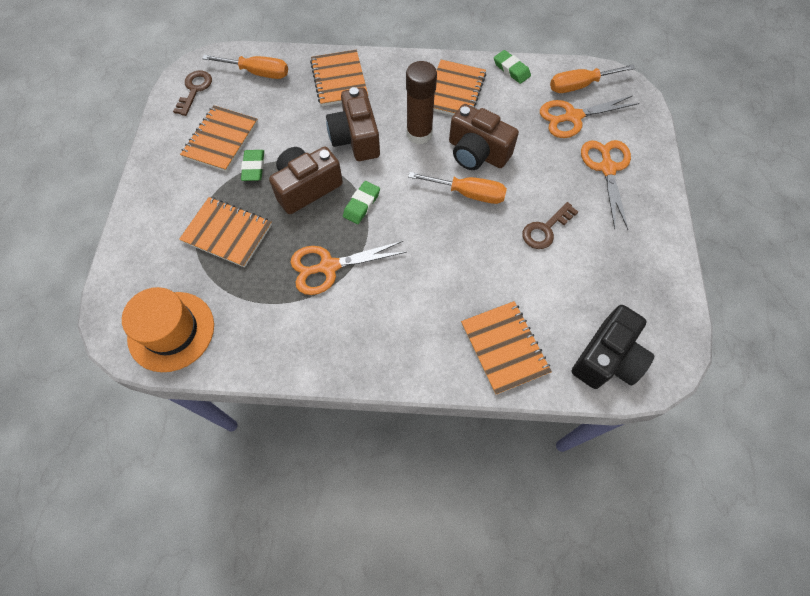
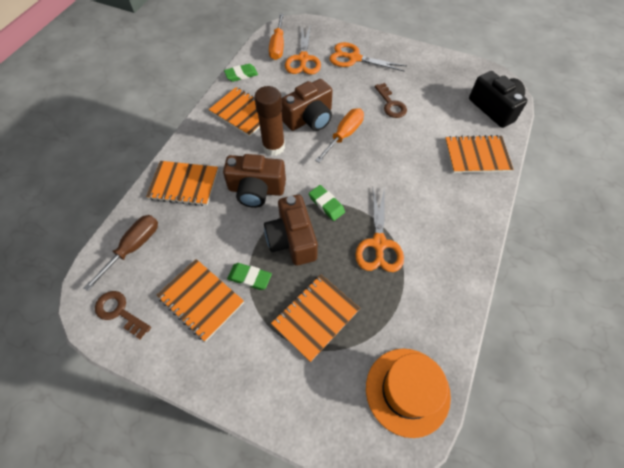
camera: 70 degrees left, 5 degrees down
(257, 73) = (133, 248): orange screwdriver -> brown screwdriver

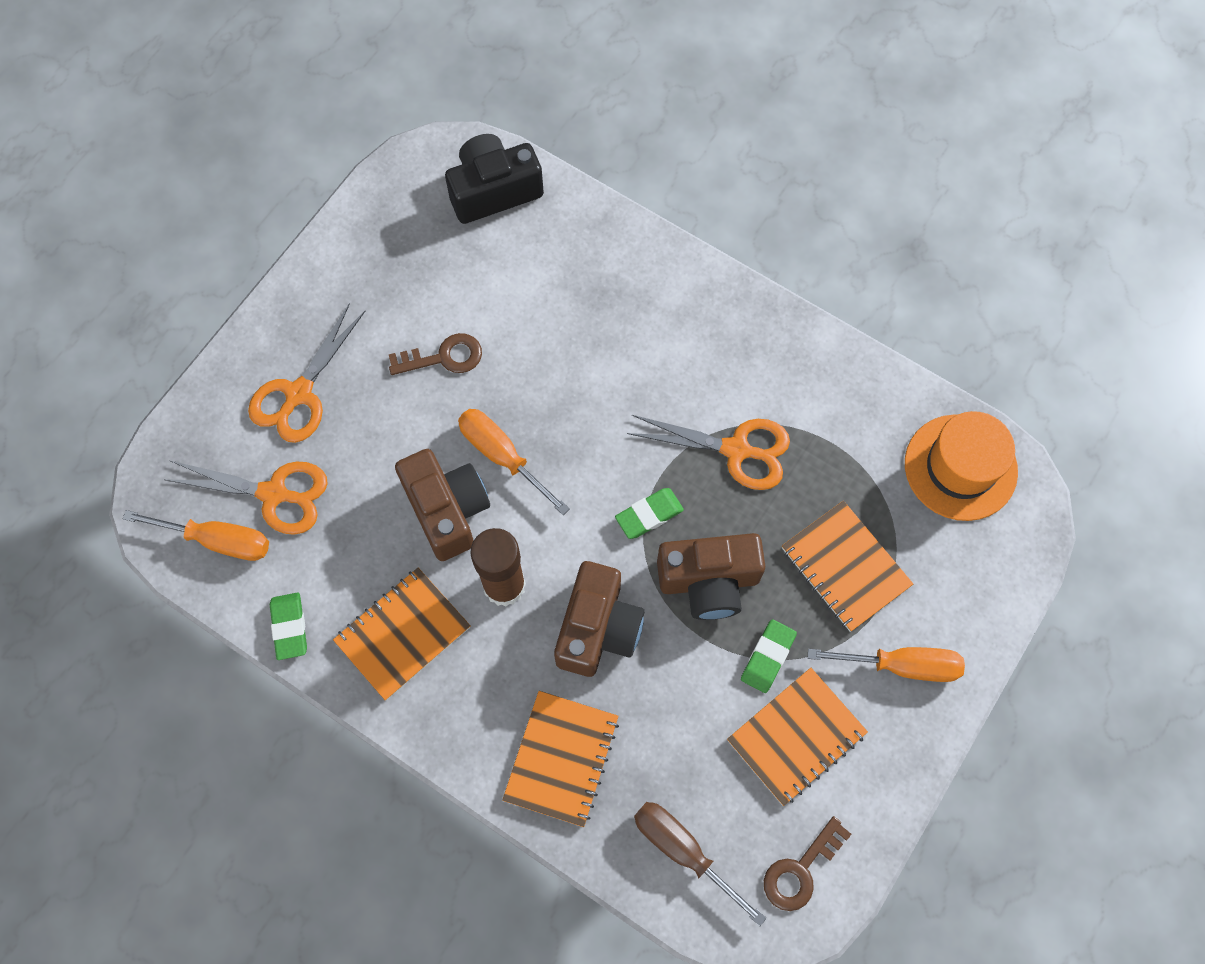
camera: 80 degrees left, 10 degrees up
(253, 361) = (901, 665): none -> orange screwdriver
(476, 156) = (592, 255): orange notebook -> none

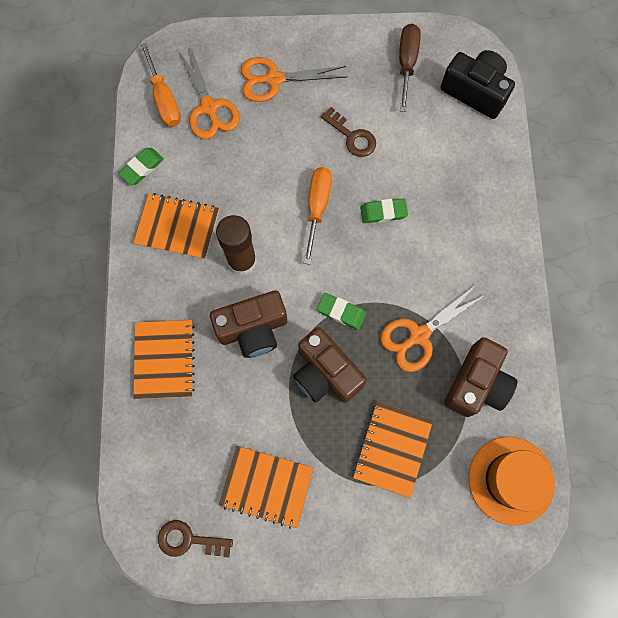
camera: 55 degrees right, 5 degrees up
(447, 510) = (264, 201): brown camera -> brown camera (476, 384)
(561, 759) = (164, 360): orange notebook -> orange notebook turned 75 degrees counterclockwise
(684, 851) = (156, 464): brown screwdriver -> brown screwdriver (406, 64)
(736, 450) = (419, 335): orange scissors -> orange scissors turned 75 degrees clockwise
(768, 657) = (303, 438): green eraser -> green eraser (383, 212)
(901, 665) = (354, 522): orange screwdriver -> none

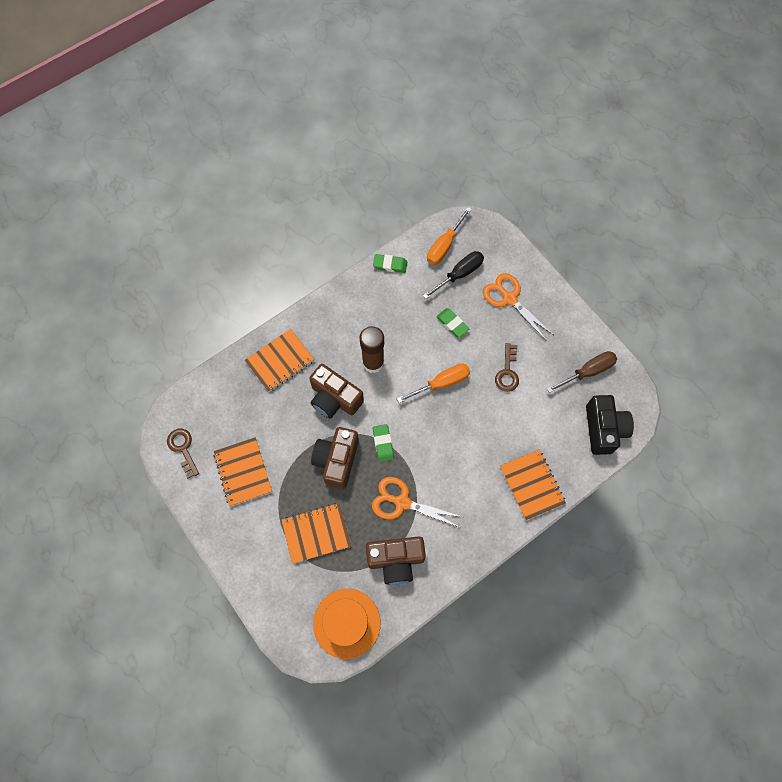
camera: 55 degrees right, 5 degrees down
(177, 227) = (367, 311): orange notebook -> orange notebook (532, 485)
(209, 107) = (459, 274): orange scissors -> black screwdriver
(383, 212) = (469, 426): green eraser -> green eraser (452, 324)

